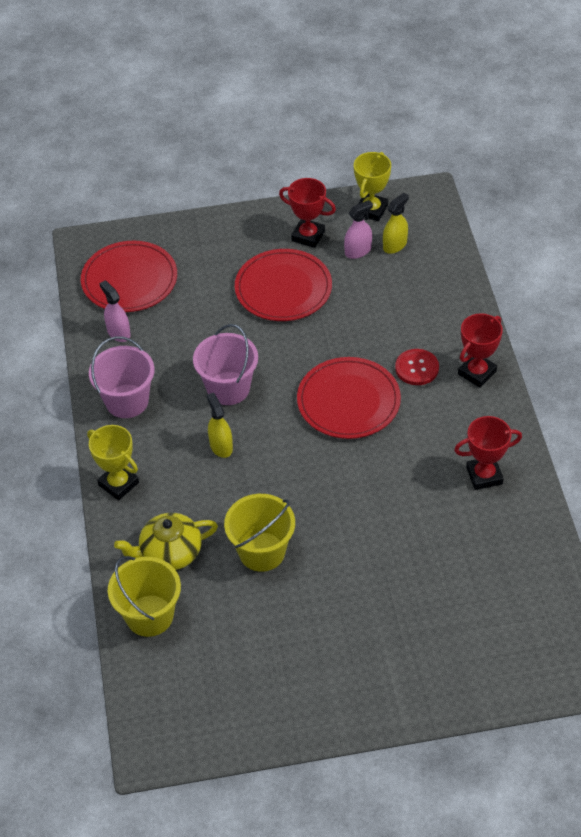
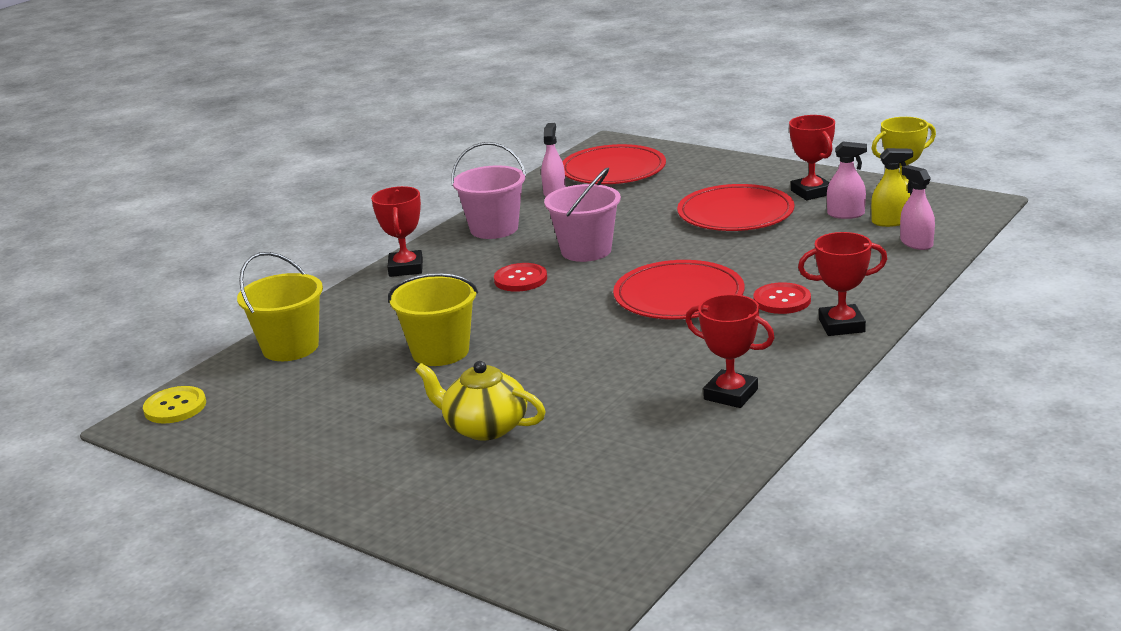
camera: 45 degrees right, 25 degrees down
(118, 484) = (406, 268): yellow trophy -> red trophy
(150, 722) = (175, 407): none -> yellow button
(170, 553) = (371, 320): yellow teapot -> yellow teapot (484, 427)
(221, 446) = (520, 279): yellow spray bottle -> red button
(434, 261) = (916, 243): none -> pink spray bottle

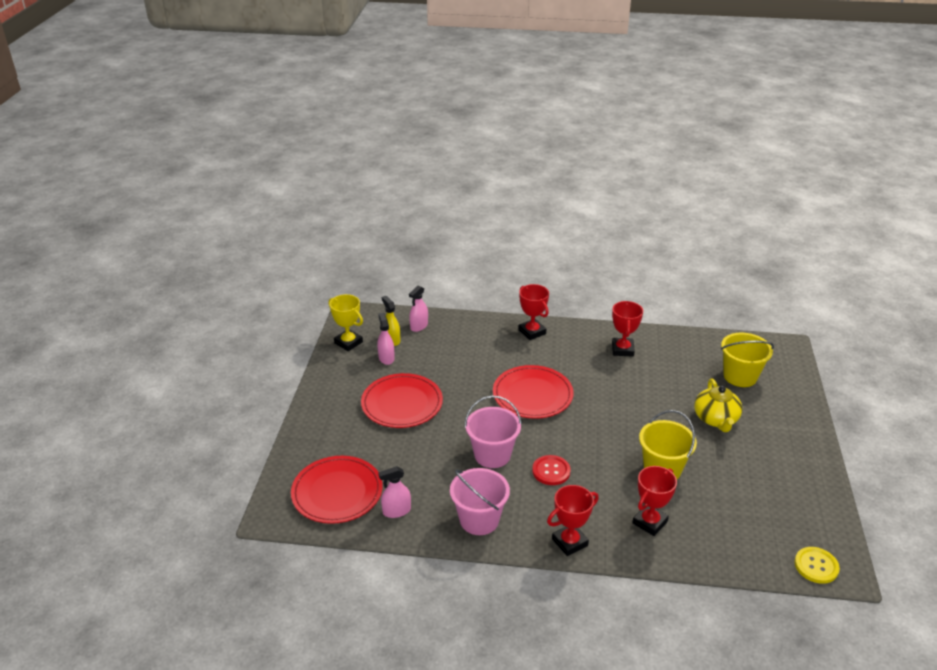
camera: 120 degrees left, 10 degrees up
(290, 347) = (712, 547): yellow bucket -> yellow bucket (740, 376)
(782, 300) = (516, 356): red button -> none
(811, 192) = (354, 379): red trophy -> red trophy (650, 522)

